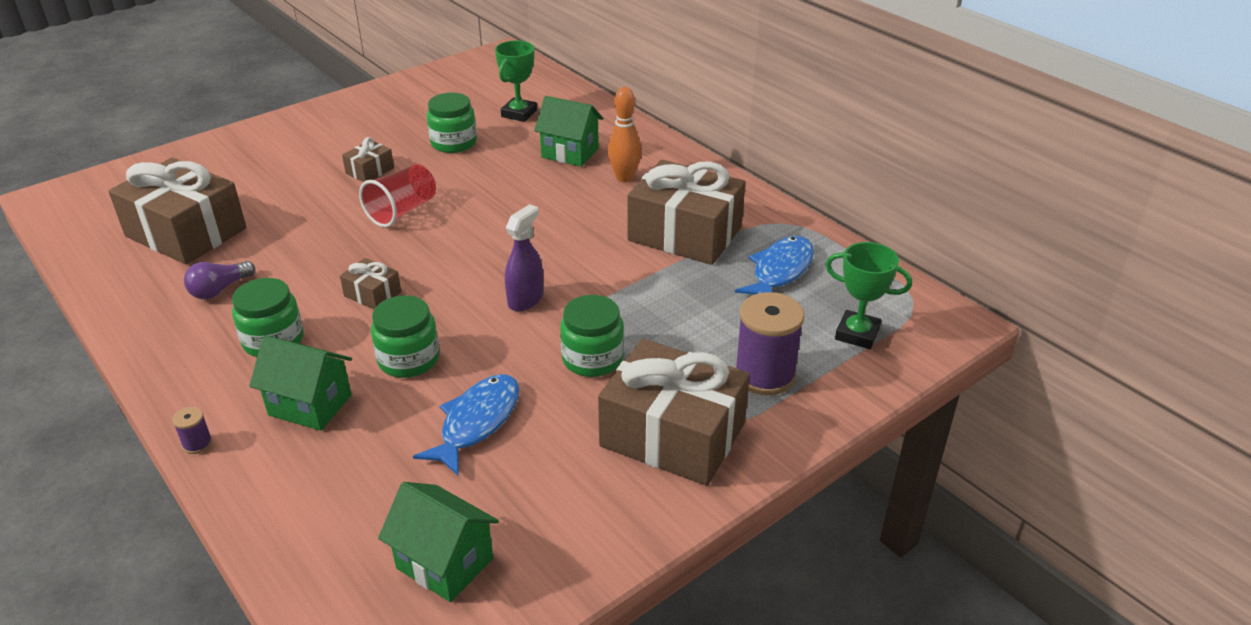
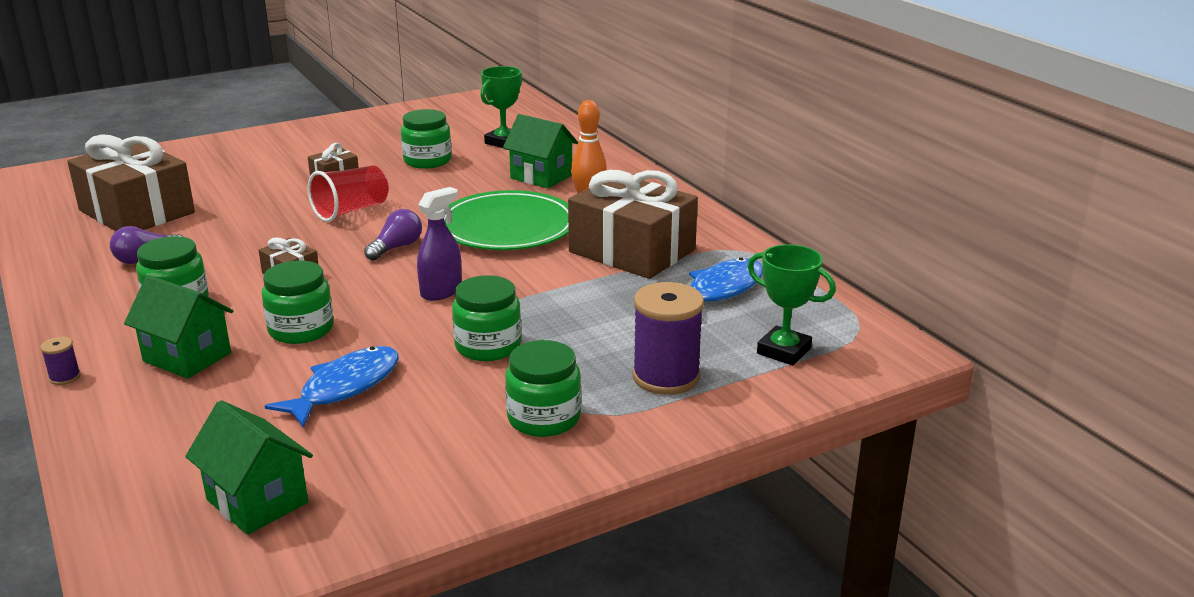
camera: 10 degrees right, 10 degrees down
(463, 252) = (396, 247): none -> purple light bulb
(559, 216) = (507, 227): none -> green plate
(672, 434) = (544, 418): brown gift -> green jar

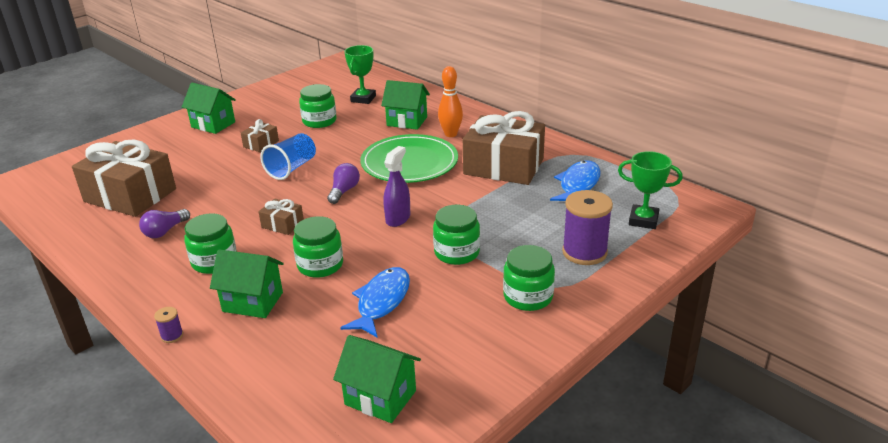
camera: 15 degrees left, 5 degrees up
(293, 146) = (213, 124): none -> green house
(351, 211) = (292, 168): red cup -> blue cup

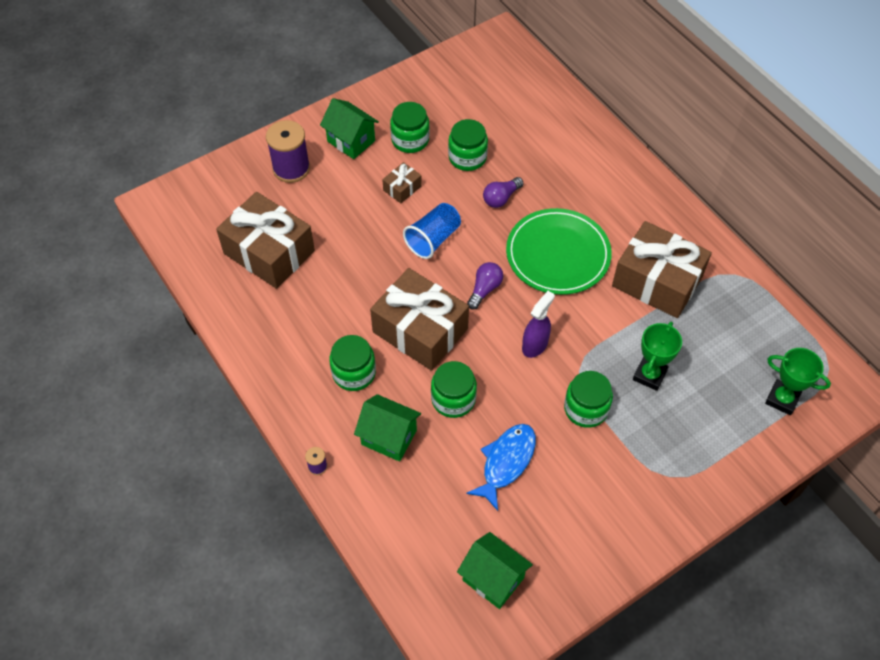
camera: 10 degrees right, 25 degrees up
(165, 231) = (306, 317): purple light bulb -> purple light bulb (501, 198)
(282, 224) = (420, 330): brown gift -> brown gift, size x2.26
(363, 99) = (520, 122): green trophy -> green trophy (649, 375)
(407, 121) = (564, 177): green house -> none
(451, 134) = (609, 211): orange bowling pin -> none
(528, 297) = (642, 484): green jar -> green jar (410, 140)
(578, 185) = (729, 329): blue fish -> none
(584, 252) = (710, 434): purple spool -> purple spool (291, 168)

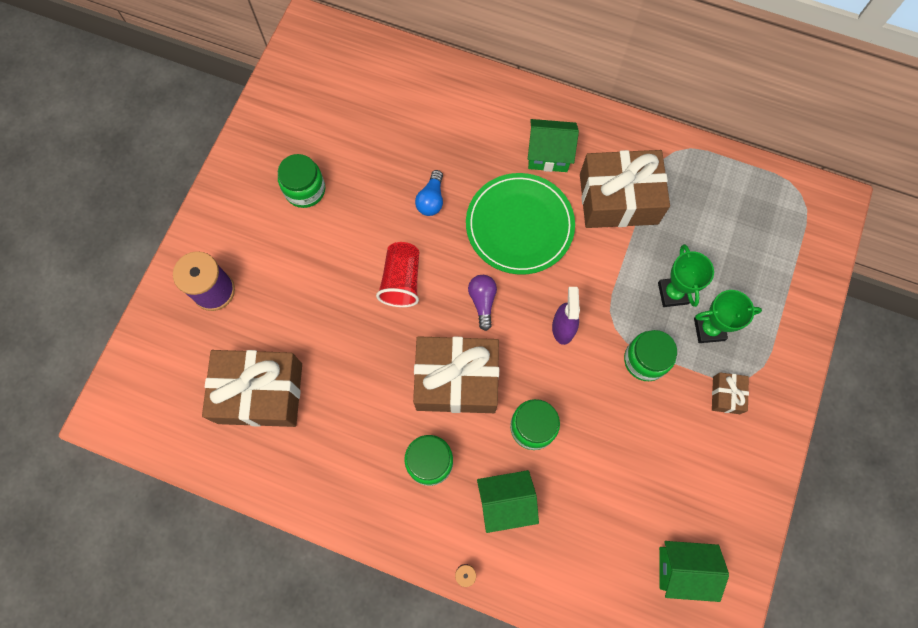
camera: 35 degrees left, 15 degrees up
(351, 141) = (250, 225): green house -> green house (548, 155)
(402, 188) = (335, 246): brown gift -> brown gift (726, 395)
(433, 239) = (401, 281): blue cup -> red cup
(467, 157) = (371, 176): green jar -> none
(501, 198) = (431, 200): purple light bulb -> blue light bulb
(506, 462) = (617, 456): blue fish -> none
(782, 399) = (786, 246): green trophy -> green trophy (709, 329)

